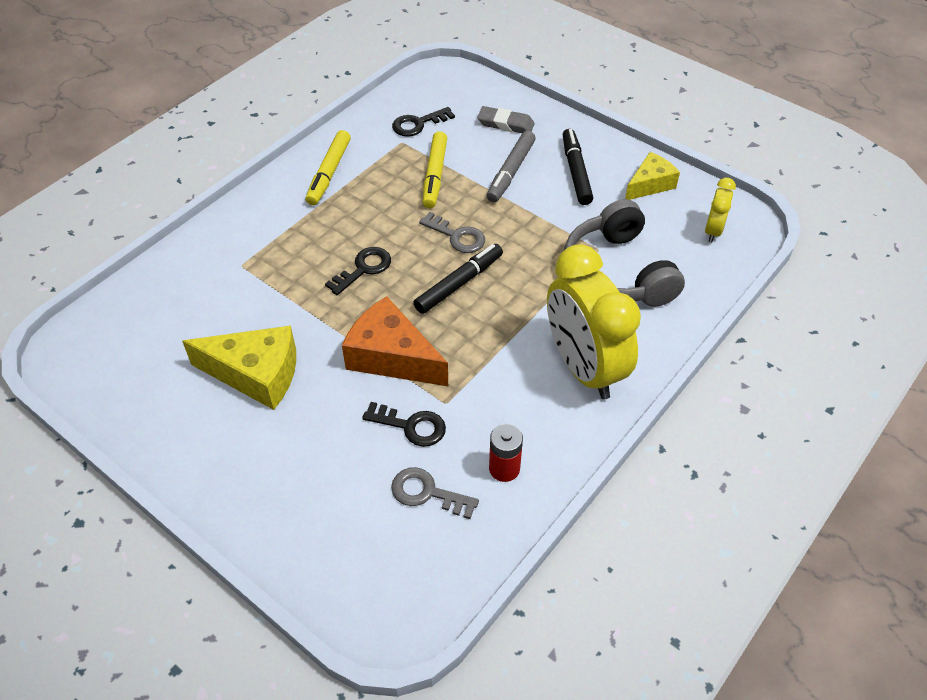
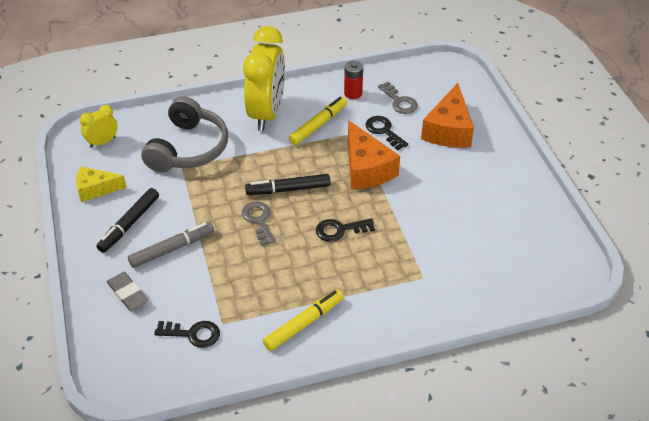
camera: 145 degrees left, 5 degrees down
(256, 374) = (454, 197): yellow cheese -> none
(323, 480) = (448, 130): none -> orange cheese
(435, 175) = (227, 276): yellow marker -> yellow marker (318, 125)

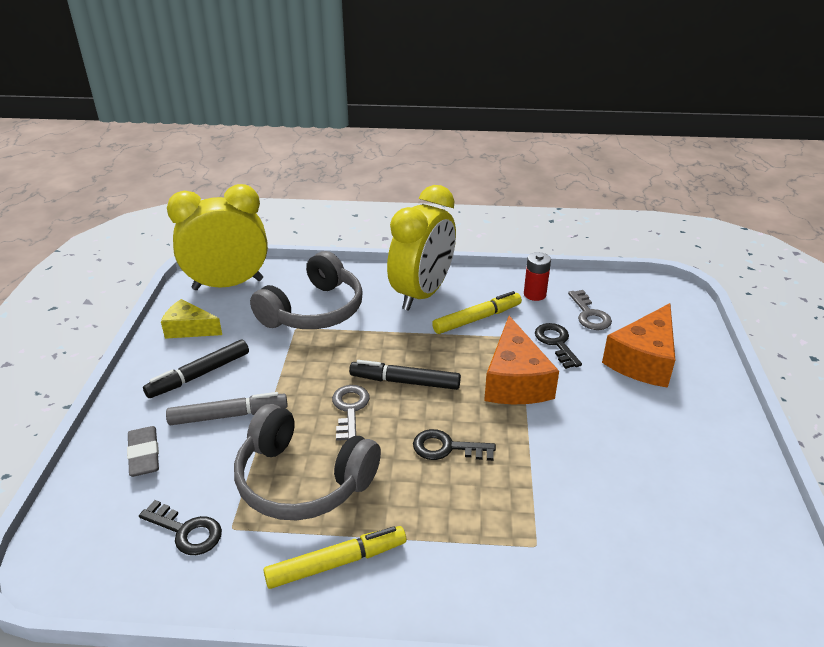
camera: 20 degrees right, 10 degrees down
(102, 142) = (228, 284): yellow clock -> yellow clock, size x2.15
(253, 279) = (302, 480): none -> grey headphones

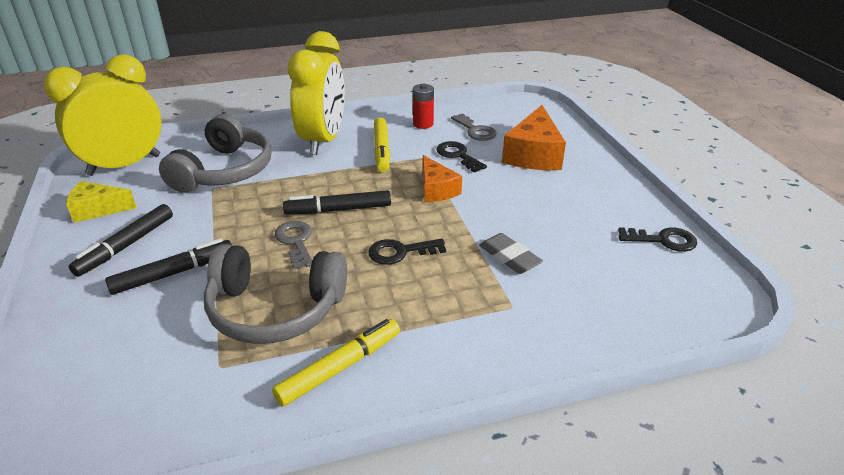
camera: 20 degrees left, 0 degrees up
(144, 455) = (94, 327): grey eraser -> grey eraser (509, 257)
(186, 531) = (171, 382): black key -> black key (663, 240)
(228, 415) = (173, 273): grey marker -> black marker
(477, 319) = (382, 150): yellow marker -> yellow marker turned 135 degrees clockwise
(515, 381) = (436, 189): orange cheese -> orange cheese, size x0.63

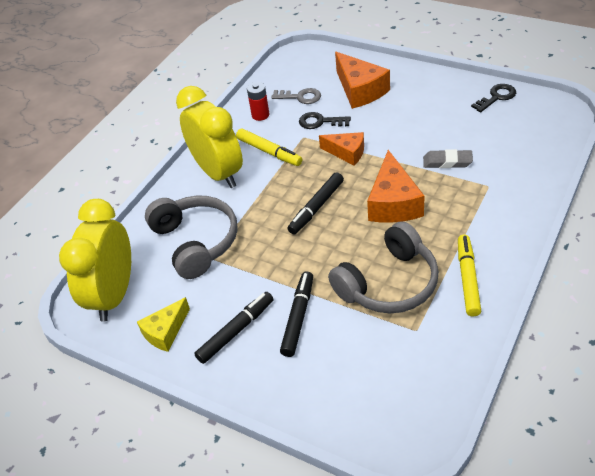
camera: 40 degrees left, 10 degrees up
(126, 246) = (236, 331): black marker -> black marker turned 120 degrees counterclockwise
(296, 242) = (329, 244): grey key -> none
(400, 252) = (393, 203): black key -> orange cheese

